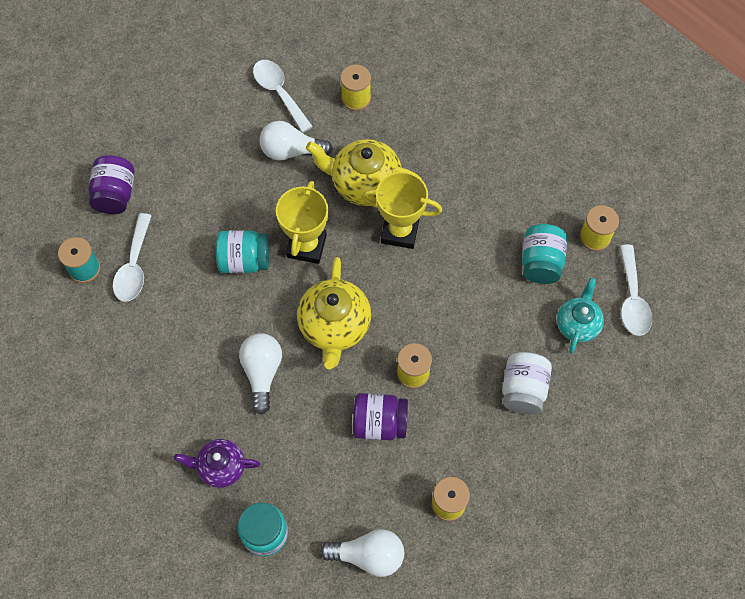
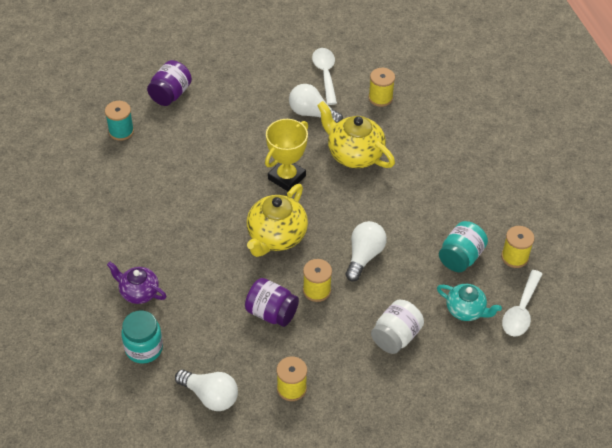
camera: 25 degrees right, 15 degrees down
(134, 266) = (156, 143): white spoon -> none
(244, 260) = (236, 169): turquoise jar -> none
(262, 372) = (205, 245): white light bulb -> white light bulb (364, 256)
(400, 231) = (362, 195): yellow trophy -> none
(577, 324) = (466, 310): turquoise teapot -> turquoise teapot turned 75 degrees clockwise

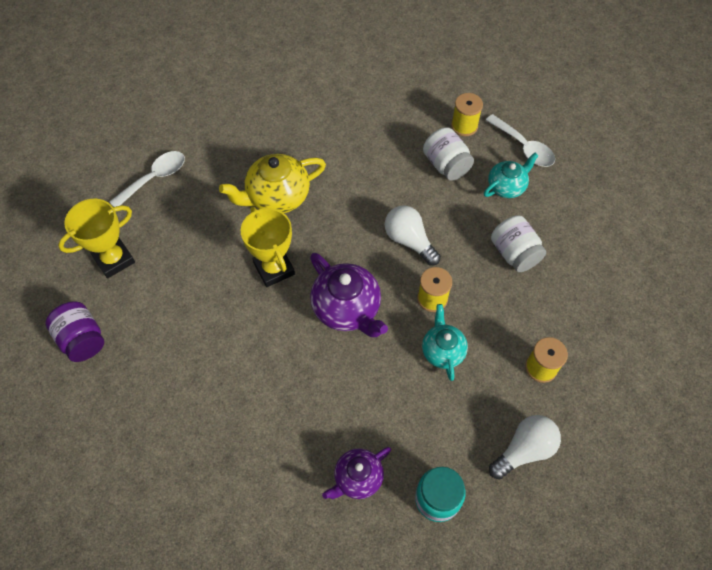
camera: 65 degrees left, 10 degrees up
(121, 131) = (105, 415): turquoise spool -> none
(242, 83) = (114, 259): none -> yellow trophy
(271, 313) = (442, 351): purple jar -> turquoise teapot
(276, 236) = (347, 309): yellow teapot -> purple teapot
(312, 113) = (201, 212): white light bulb -> none
(325, 74) = (154, 178): white spoon -> white spoon turned 120 degrees clockwise
(380, 98) = (217, 145): yellow spool -> none
(460, 257) = (446, 165): turquoise jar -> white jar

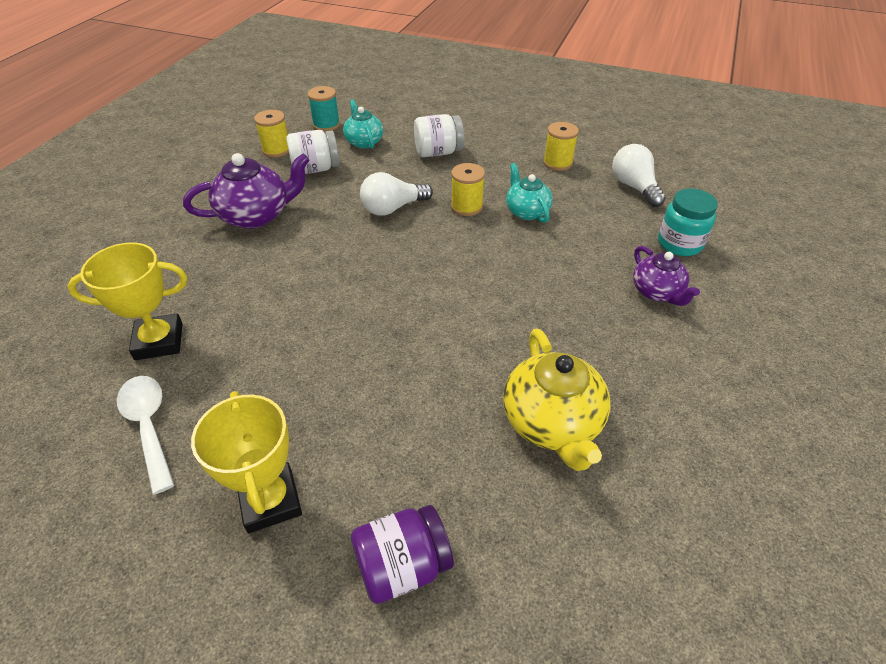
camera: 75 degrees left, 15 degrees down
(274, 269) = (377, 316): yellow trophy -> yellow trophy (159, 341)
(277, 197) = (273, 297): yellow teapot -> yellow teapot (552, 423)
(347, 309) = (456, 265): purple teapot -> purple teapot (256, 215)
(442, 351) = (526, 211): turquoise teapot -> turquoise teapot turned 60 degrees clockwise
(523, 147) = (326, 125): white spoon -> turquoise spool

